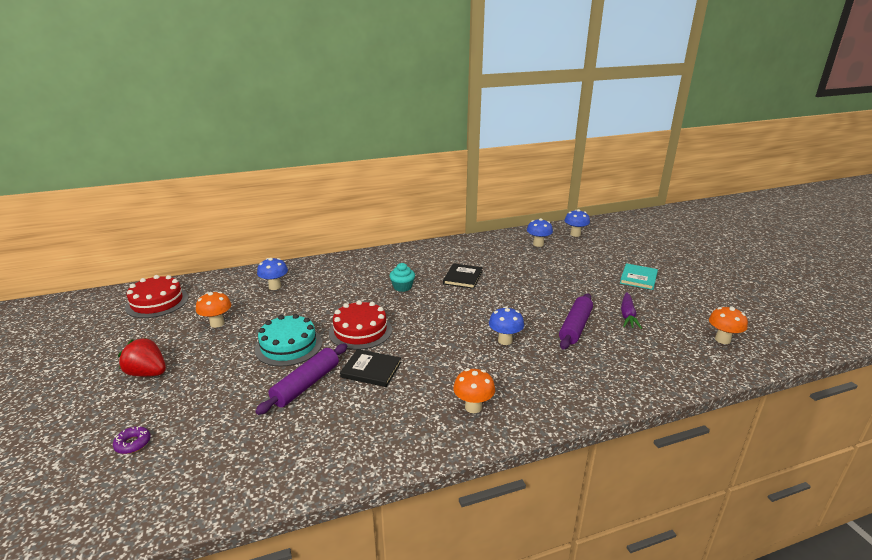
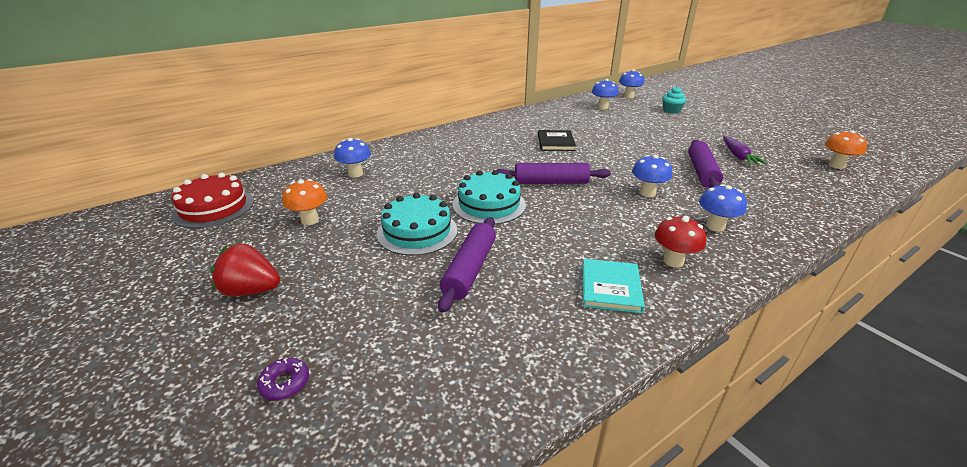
camera: 15 degrees left, 5 degrees up
(360, 331) = (489, 204): red cake -> turquoise cake
(371, 370) = (532, 241): black book -> none
(402, 287) = (501, 158): turquoise cupcake -> turquoise cupcake (671, 110)
(427, 317) = (551, 182): none -> purple rolling pin
(473, 407) = (673, 261): orange mushroom -> red mushroom
(539, 382) = (715, 226): none -> blue mushroom
(638, 278) = (717, 125): turquoise book -> turquoise book (610, 287)

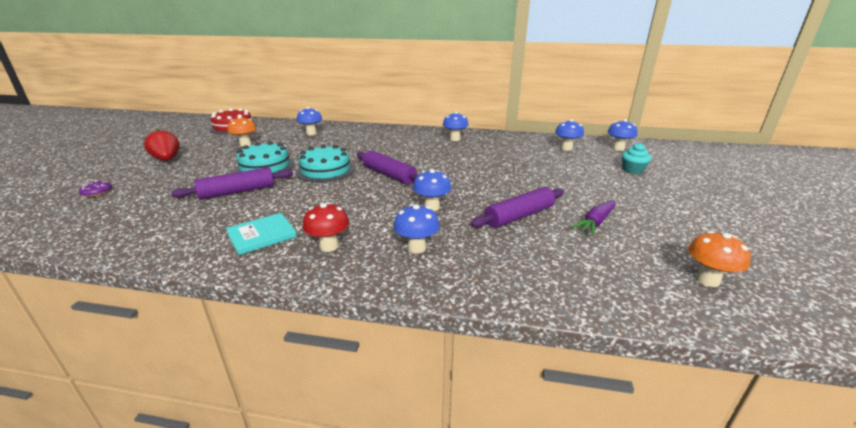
camera: 45 degrees right, 5 degrees down
(511, 127) = (455, 139): none -> blue mushroom
(556, 142) = (459, 156): black book -> none

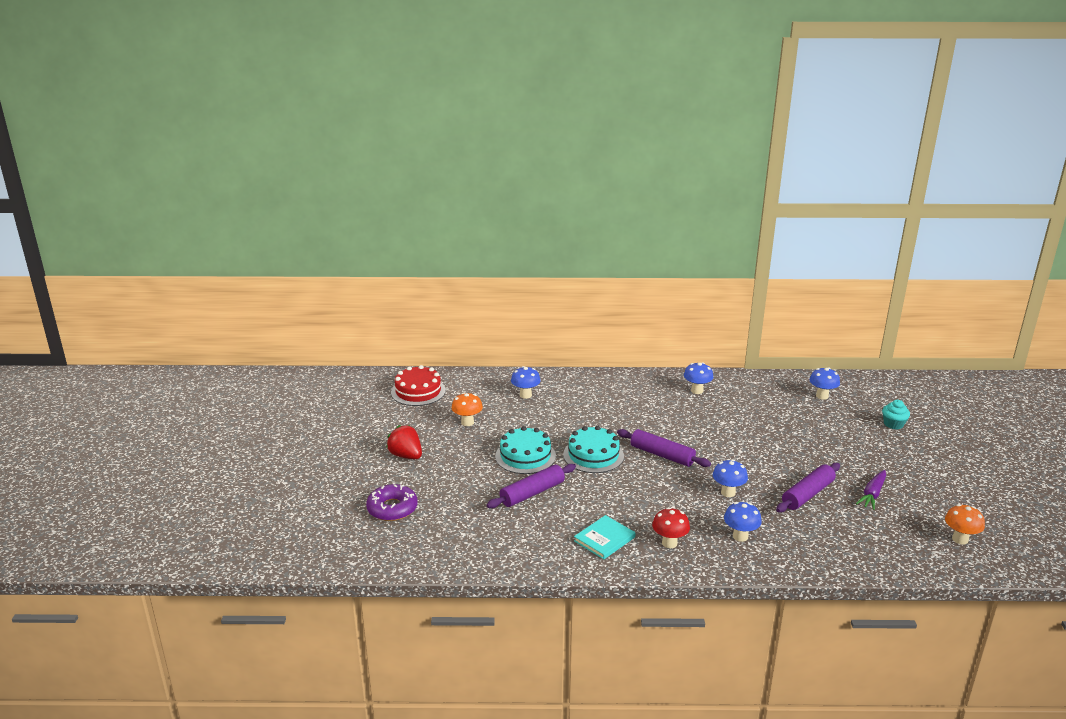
camera: 10 degrees left, 0 degrees up
(97, 192) = (392, 508): purple donut -> purple donut, size x1.90
(618, 148) = (874, 391): blue mushroom -> none

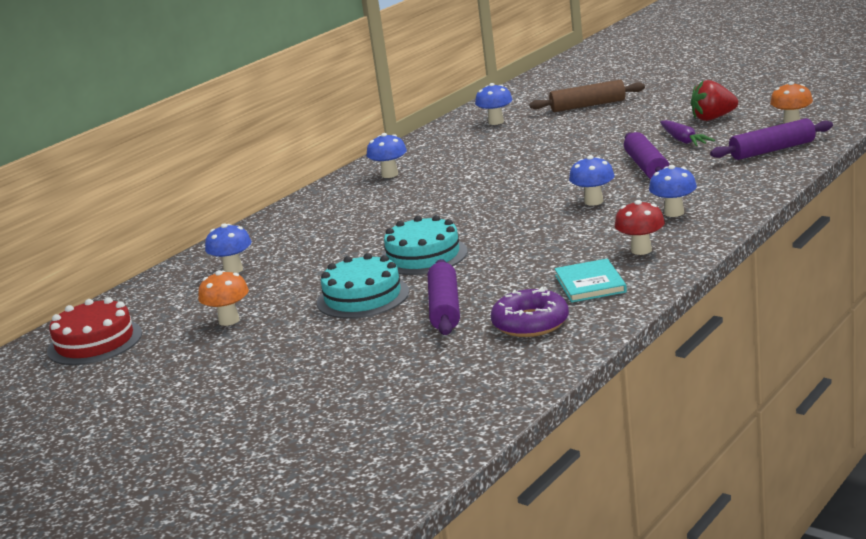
camera: 50 degrees left, 5 degrees down
(392, 508) = (341, 414): purple donut -> purple donut (530, 323)
(406, 456) = (234, 380): red strawberry -> red strawberry (713, 118)
(662, 455) = (480, 219): purple rolling pin -> purple rolling pin (772, 150)
(893, 424) = (588, 105): turquoise cupcake -> brown rolling pin

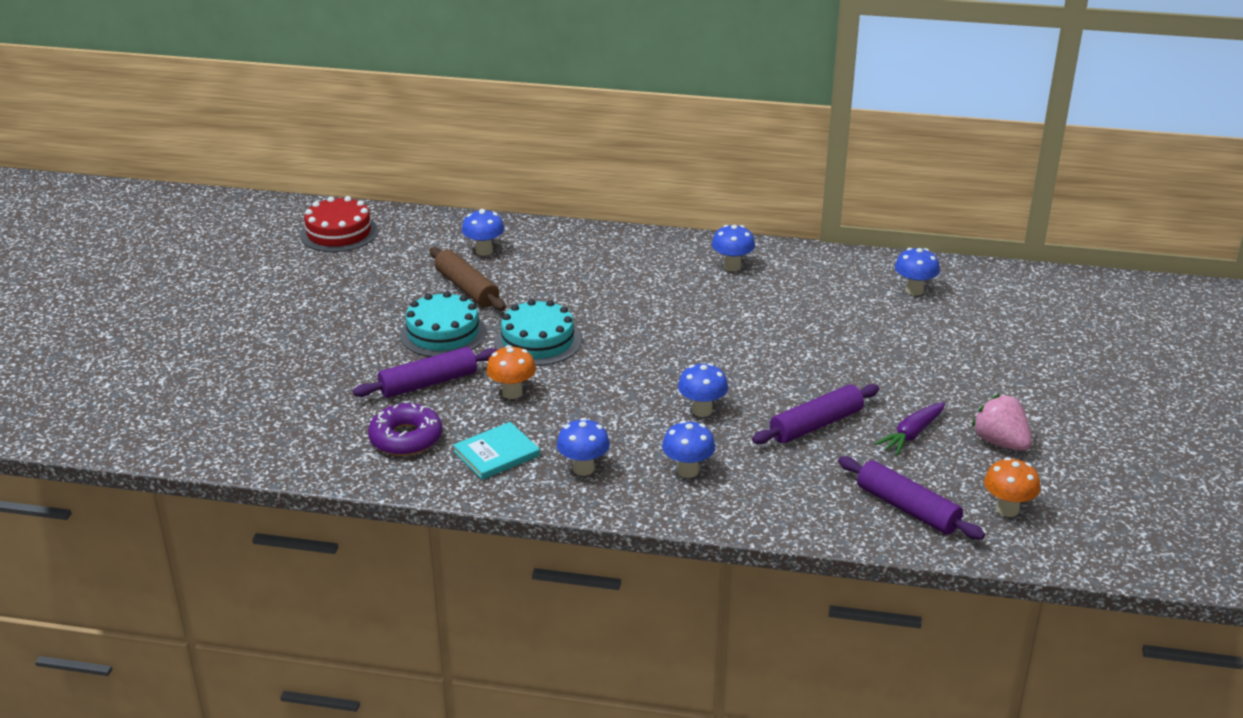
camera: 60 degrees right, 10 degrees up
(229, 320) = (386, 281): orange mushroom -> orange mushroom (512, 393)
(588, 105) = (1000, 340): brown rolling pin -> brown rolling pin (467, 288)
(641, 250) = (583, 468): red mushroom -> blue mushroom
(713, 118) = (1000, 442): red strawberry -> pink strawberry

